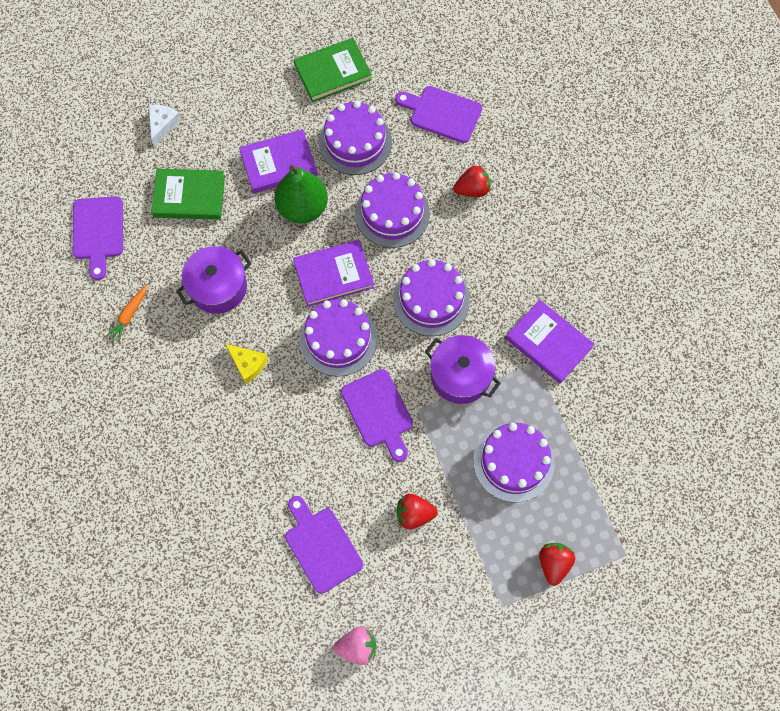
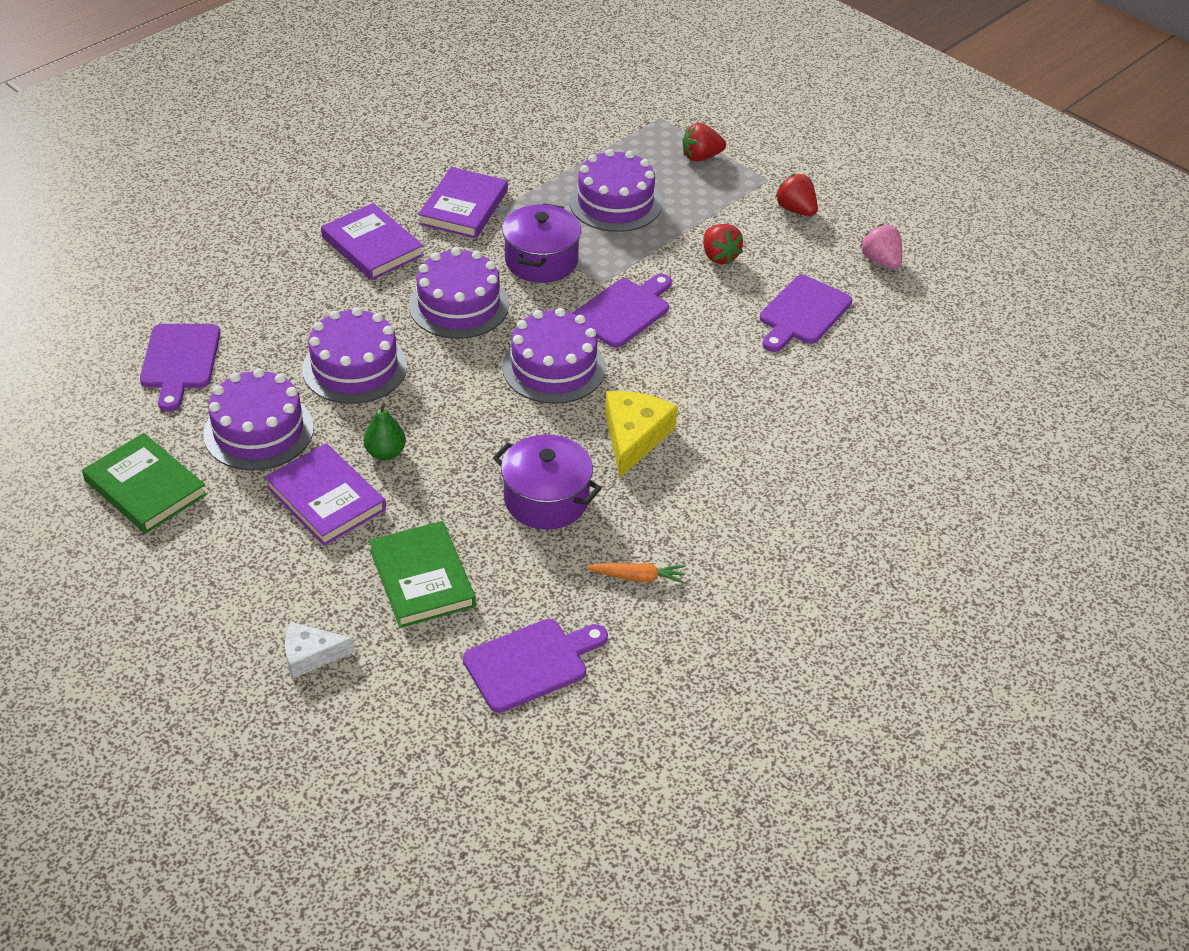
camera: 115 degrees left, 25 degrees down
(247, 364) = (634, 437): yellow cheese -> yellow cheese, size x1.56
(302, 208) = (385, 453): green pear -> green pear, size x0.54
(333, 274) = (469, 396): purple book -> purple book (372, 246)
(472, 189) = (288, 308): red strawberry -> red strawberry (796, 210)

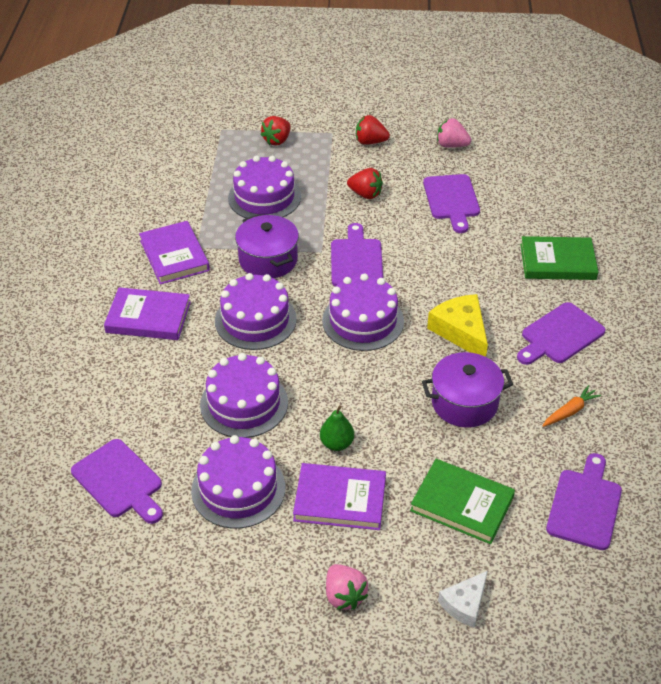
camera: 40 degrees left, 0 degrees up
(145, 487) = (214, 583): green book -> green book (557, 262)
(226, 572) = (344, 595): none -> pink strawberry
(730, 505) = (559, 335): none -> purple cutting board

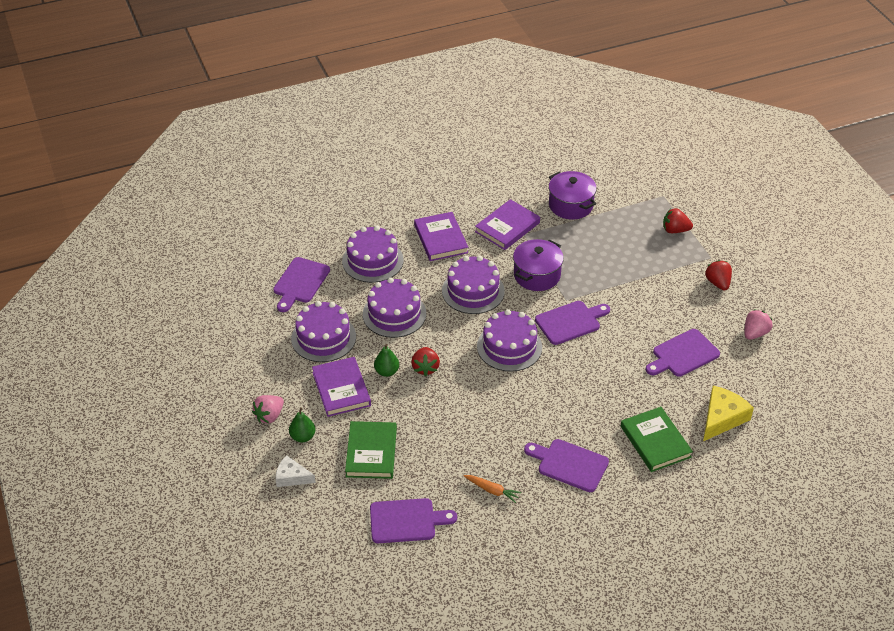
camera: 65 degrees right, 0 degrees up
(264, 197) = (603, 248): purple cake -> purple cake (372, 260)
(365, 194) = (650, 302): red strawberry -> red strawberry (425, 368)
(401, 569) = (303, 437): none -> green pear
(451, 145) = (755, 333): pink strawberry -> pink strawberry turned 45 degrees clockwise
(461, 331) = (535, 404): yellow cheese -> yellow cheese (722, 418)
(464, 403) = (463, 427): purple pot -> purple pot (570, 205)

